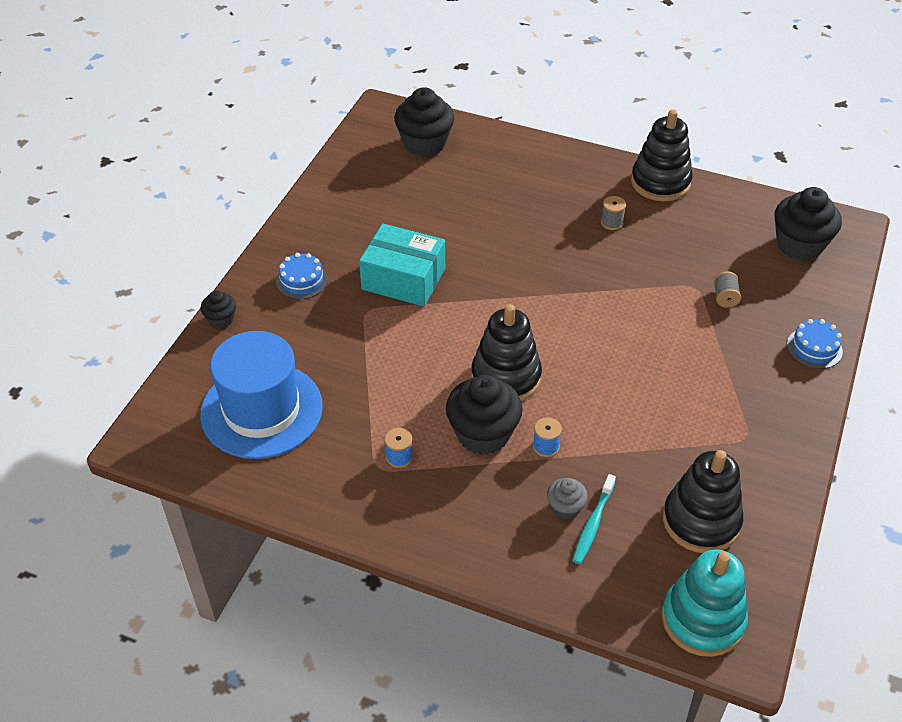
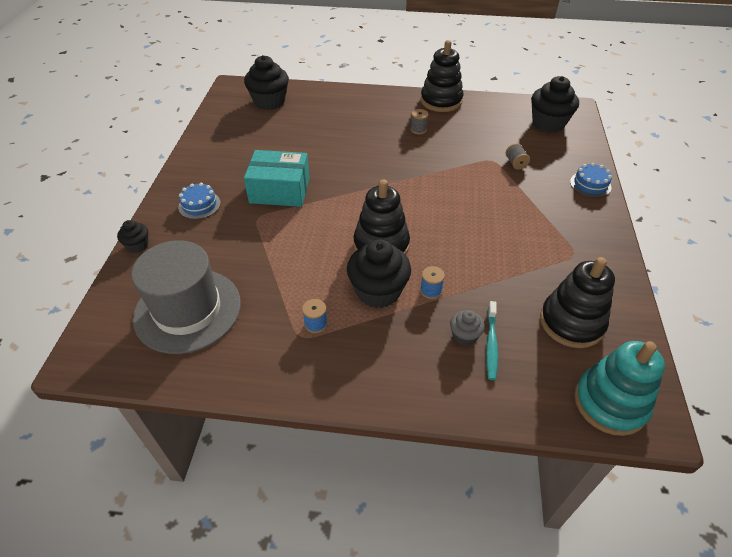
camera: 15 degrees left, 0 degrees up
(261, 410) = (188, 310): blue hat -> grey hat

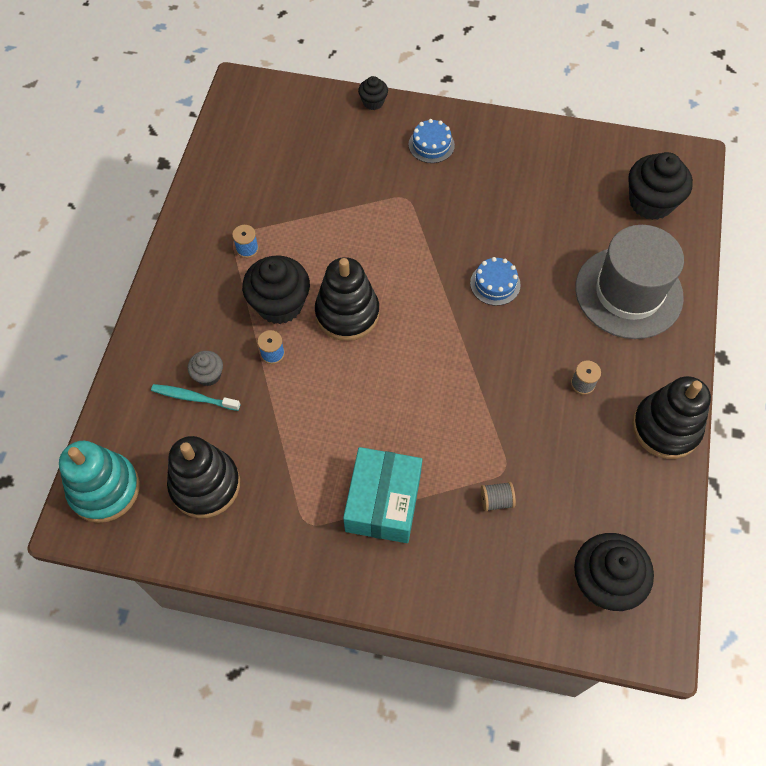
camera: 95 degrees right, 15 degrees up
(188, 310) = (281, 150): grey hat -> grey hat (628, 292)
(280, 190) = (452, 217): turquoise box -> turquoise box (383, 502)
(590, 184) = (441, 593): blue cake -> blue cake (495, 284)

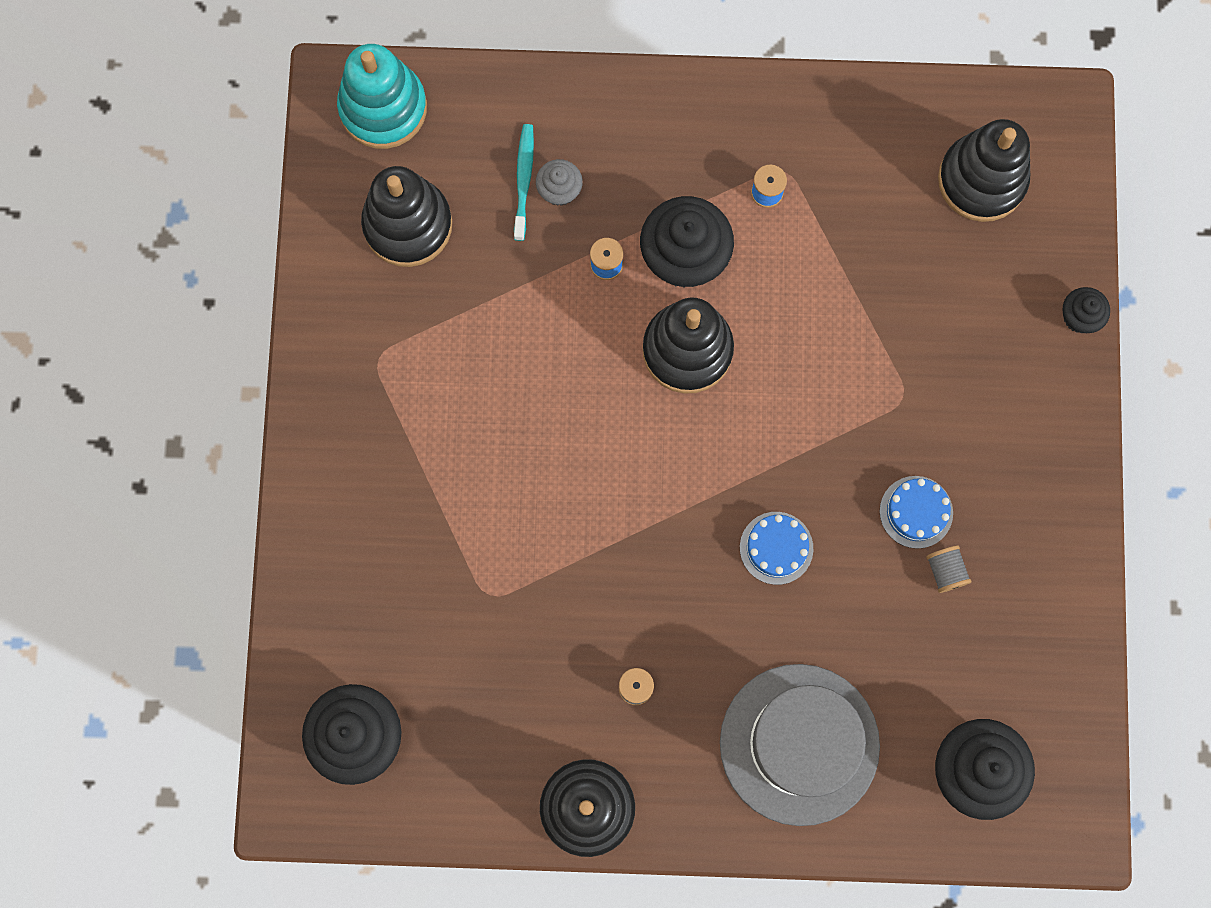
camera: 80 degrees right, 15 degrees up
(272, 134) = (981, 180): none -> black stacking toy
(383, 502) = (420, 446): turquoise box -> none
(431, 145) = (1013, 419): blue cake -> blue cake (916, 512)
(496, 500) = (445, 589): grey spool -> grey spool (945, 571)

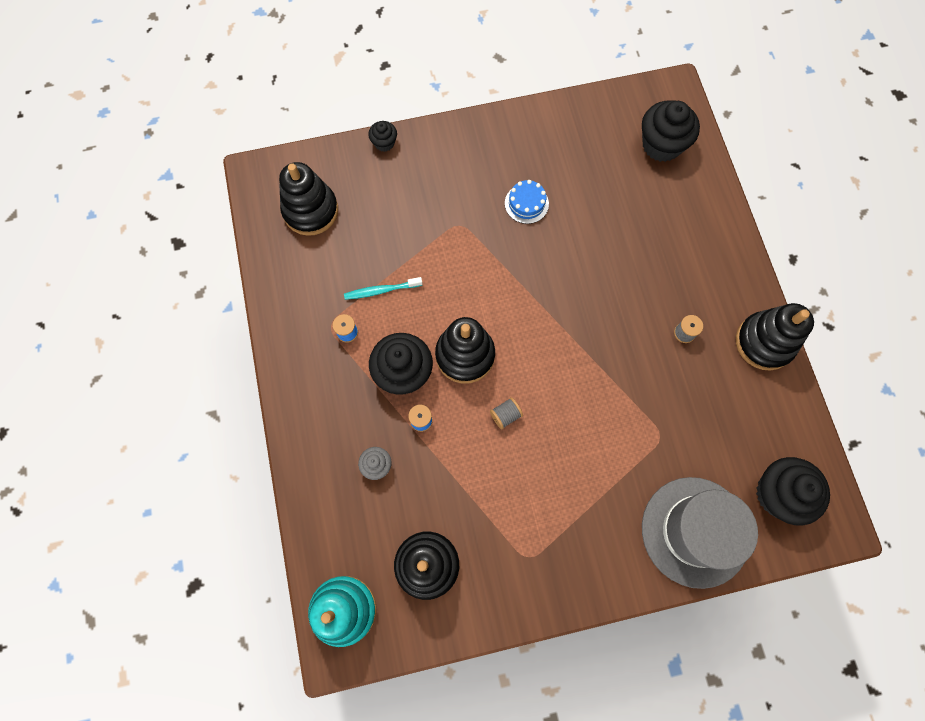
camera: 105 degrees left, 5 degrees down
(523, 180) = (375, 492): turquoise toothbrush -> turquoise toothbrush (381, 290)
(776, 548) = (573, 274): blue cake -> none
(799, 744) = (682, 235): grey hat -> grey hat (695, 531)
(945, 571) = (556, 181): grey spool -> grey spool (505, 415)

